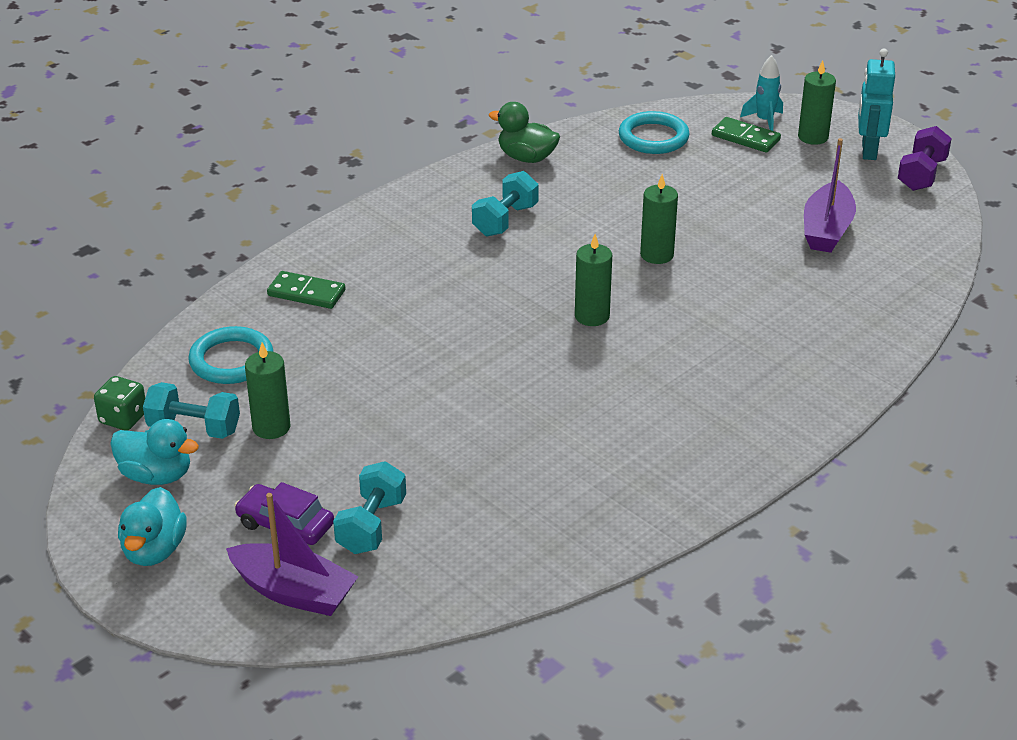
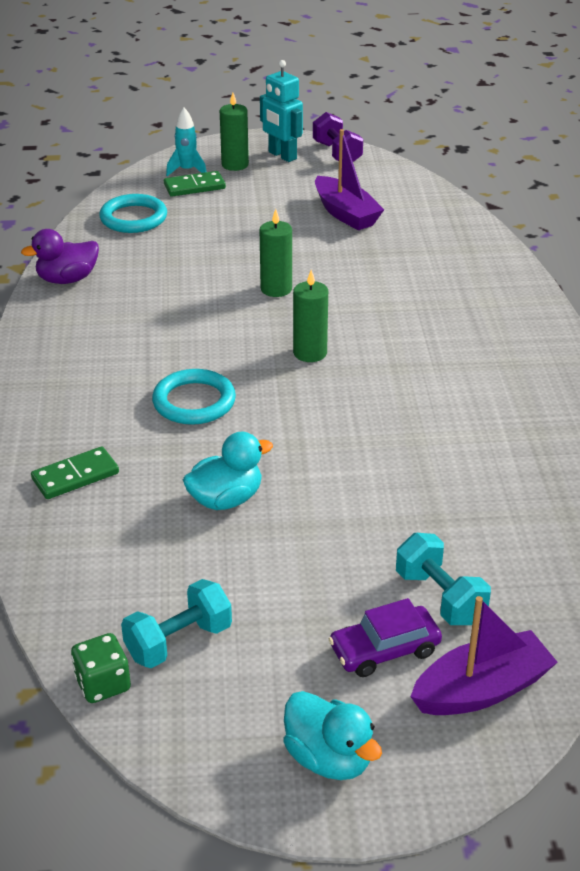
camera: 50 degrees left, 0 degrees up
(156, 475) = (218, 702): turquoise duck -> turquoise duck (226, 499)
(231, 360) = (109, 568): turquoise ring -> turquoise ring (194, 402)
(271, 427) = (238, 591): green candle -> none
(505, 220) = (132, 329): turquoise dumbbell -> none
(526, 158) = (67, 279): green duck -> purple duck

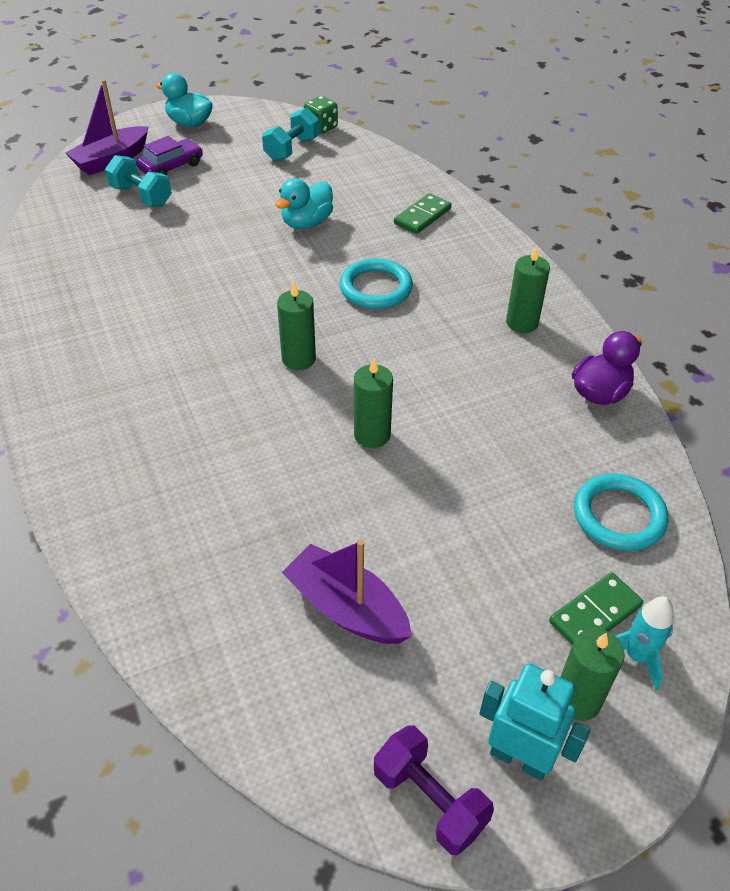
camera: 160 degrees right, 10 degrees up
(76, 340) = (522, 323): none -> green candle

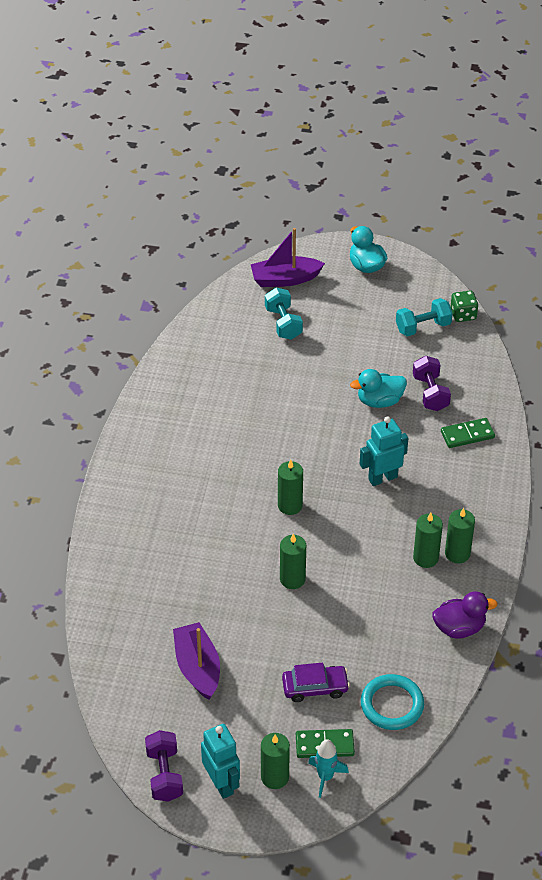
camera: 35 degrees right, 0 degrees up
(171, 166) = (322, 304): purple car -> purple car (315, 687)
(351, 197) = (430, 393): none -> purple dumbbell
(376, 288) = (382, 478): turquoise ring -> turquoise robot
(495, 342) = (425, 558): none -> green candle

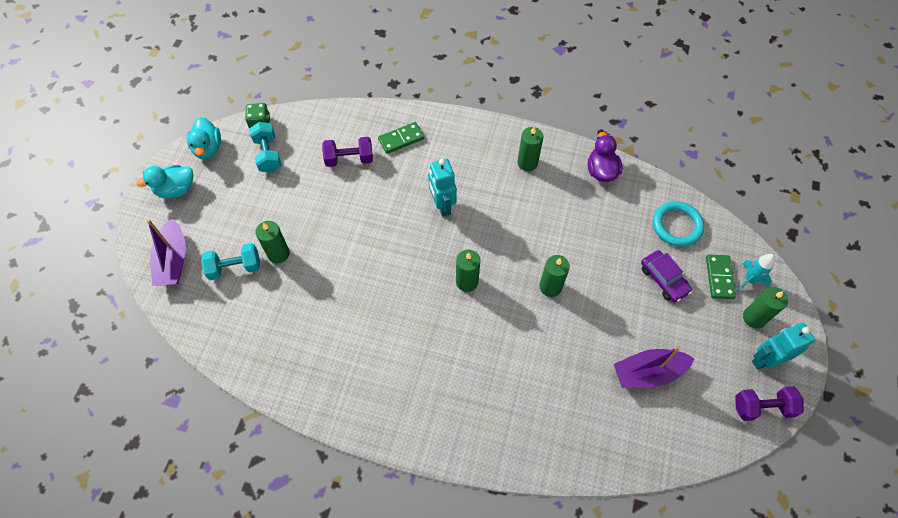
camera: 85 degrees left, 15 degrees up
(315, 687) = (663, 279): purple car -> purple car turned 150 degrees clockwise
(379, 401) = (352, 198): turquoise duck -> turquoise duck (208, 148)
(425, 558) = (531, 185): green candle -> green candle (278, 253)
(467, 435) = (401, 139): green domino -> green domino turned 75 degrees clockwise

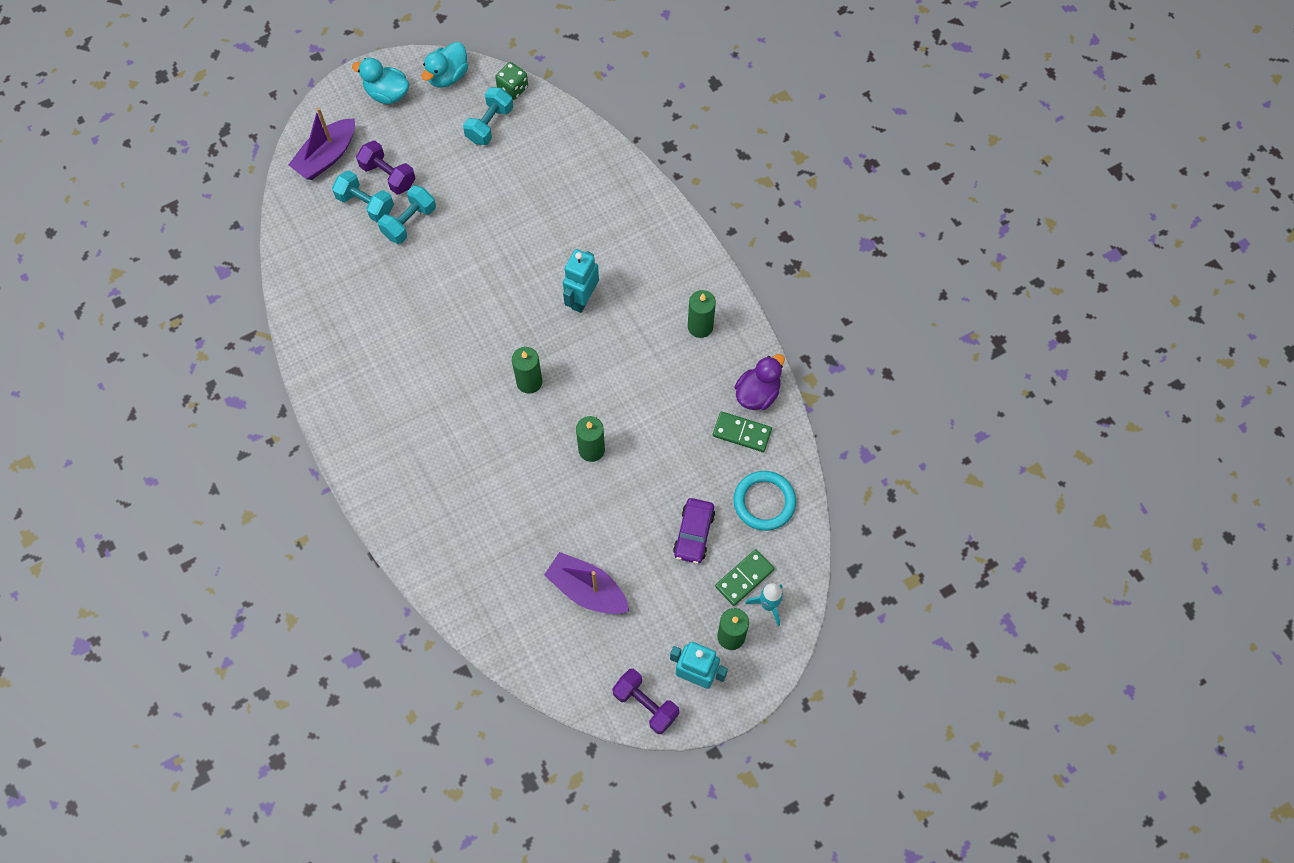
camera: 45 degrees right, 5 degrees up
(278, 253) = (409, 222): green candle -> turquoise dumbbell
(349, 159) = (551, 187): purple dumbbell -> purple dumbbell (388, 175)
(401, 139) = (615, 207): green domino -> green domino (742, 432)

